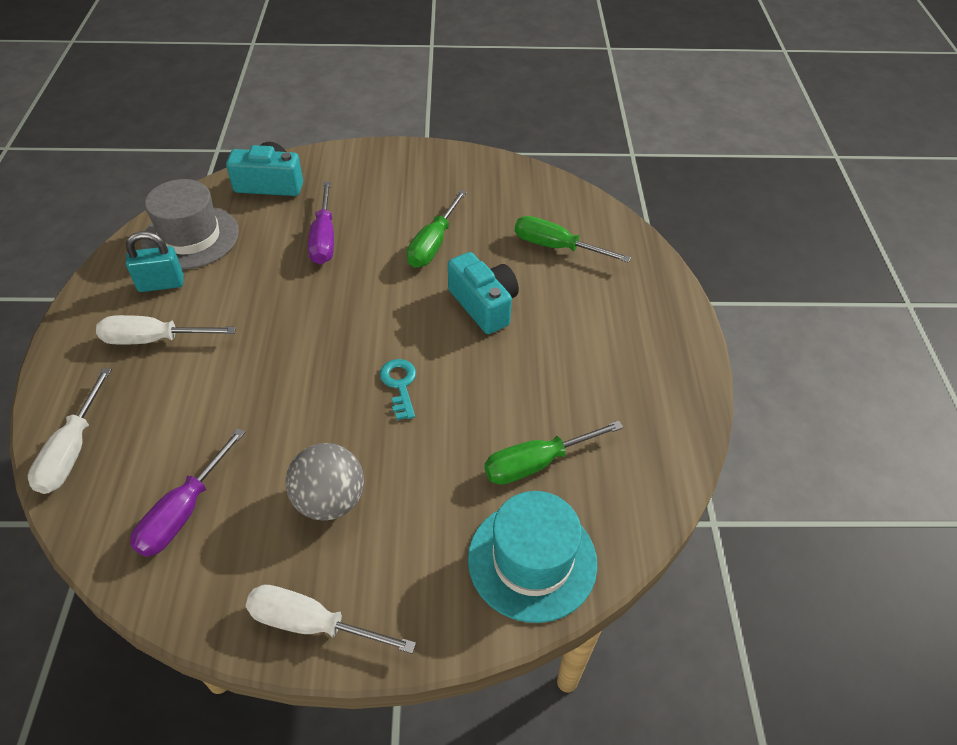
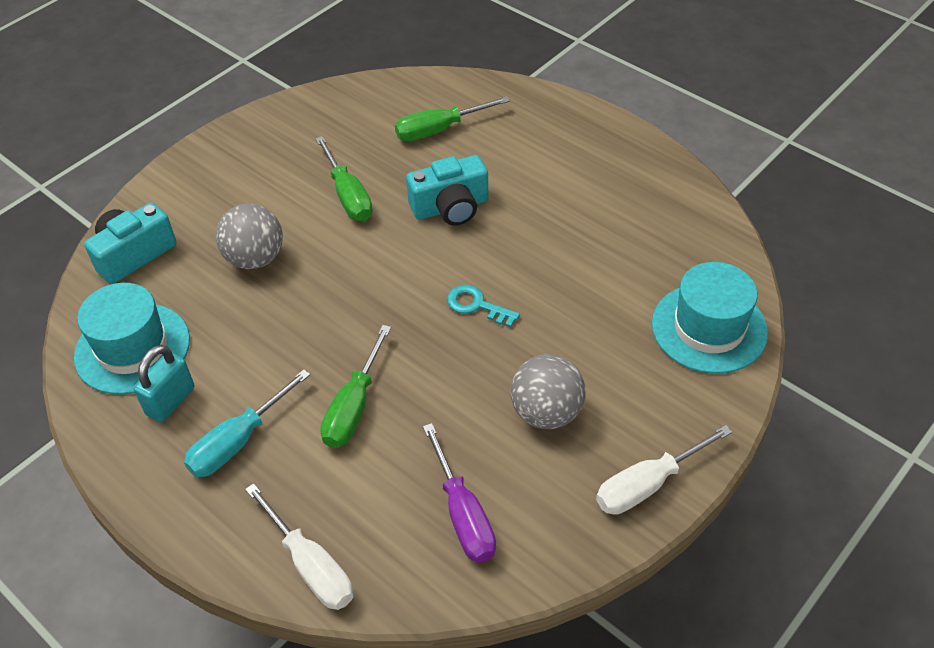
camera: 45 degrees left, 0 degrees up
(152, 339) = (237, 442): white screwdriver -> turquoise screwdriver
(190, 237) = (132, 348): grey hat -> turquoise hat
(324, 239) = (255, 258): purple screwdriver -> grey ball
(484, 305) = (450, 207): turquoise camera -> turquoise camera turned 150 degrees clockwise
(536, 463) = (631, 274): green screwdriver -> green screwdriver (353, 407)

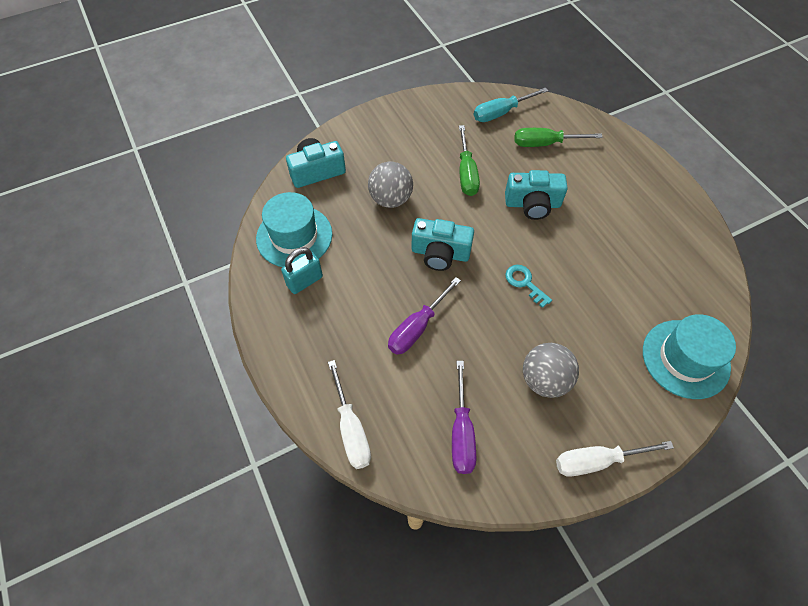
camera: 20 degrees right, 10 degrees up
(237, 442) = (335, 325): turquoise screwdriver -> turquoise screwdriver (500, 113)
(350, 305) = (440, 253): none -> turquoise camera
(353, 407) = (417, 328): green screwdriver -> purple screwdriver

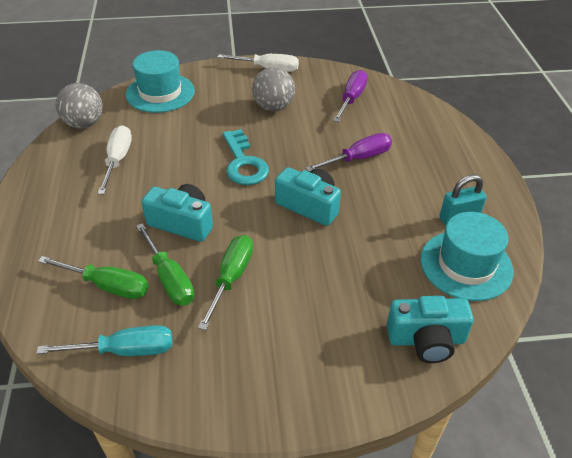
camera: 160 degrees left, 15 degrees down
(351, 430) = (433, 118): white screwdriver -> white screwdriver (118, 160)
(391, 199) = (339, 274): grey ball -> grey ball (84, 124)
(508, 160) = (170, 279): none -> green screwdriver
(525, 283) = (243, 163): turquoise key -> turquoise key, size x1.62

